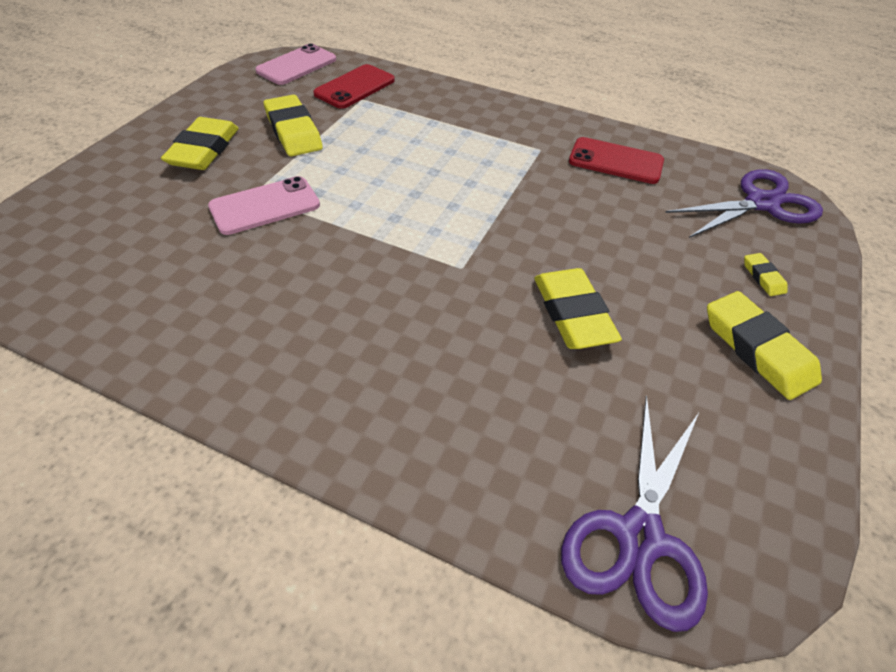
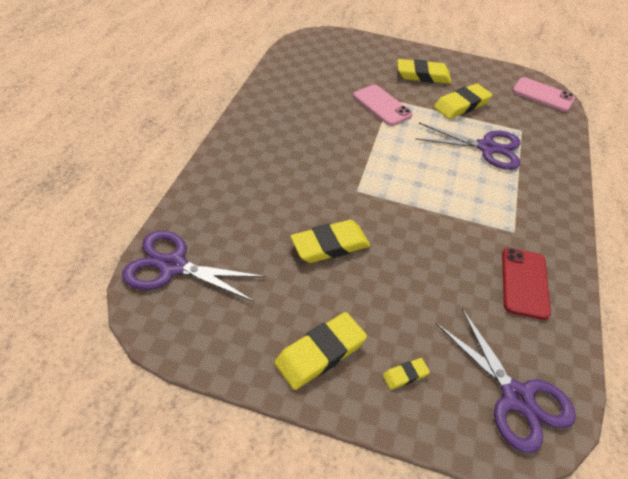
camera: 80 degrees right, 0 degrees up
(355, 87) = (534, 125): red phone -> none
(391, 132) = (487, 148): none -> purple scissors

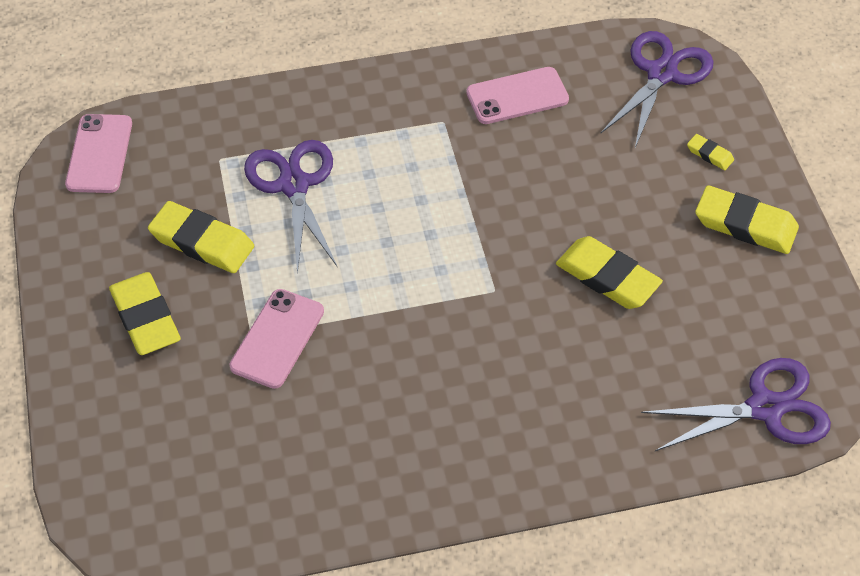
camera: 115 degrees left, 5 degrees up
(173, 266) = (765, 408): purple scissors -> purple scissors turned 90 degrees counterclockwise
(524, 282) = (517, 96): red phone -> pink phone

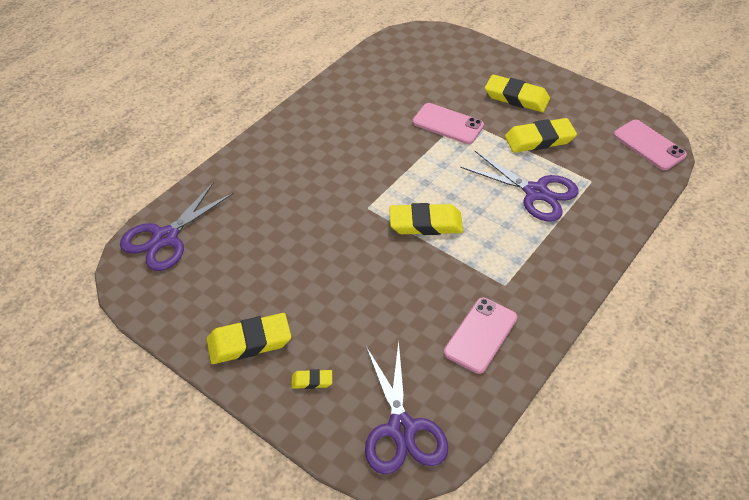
camera: 140 degrees right, 5 degrees down
(277, 339) = (448, 124): pink phone -> pink phone turned 45 degrees counterclockwise
(607, 277) = (311, 253): yellow eraser -> yellow eraser (425, 223)

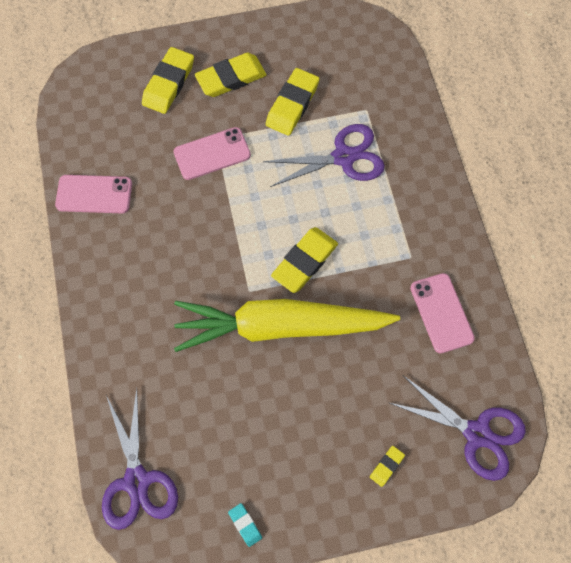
camera: 50 degrees left, 20 degrees up
(184, 319) = (245, 525): none -> turquoise eraser
(249, 342) = (311, 488): yellow eraser -> yellow eraser (168, 83)
(359, 242) = (280, 326): none -> yellow carrot
(649, 145) = (367, 39): pink phone -> pink phone (94, 194)

